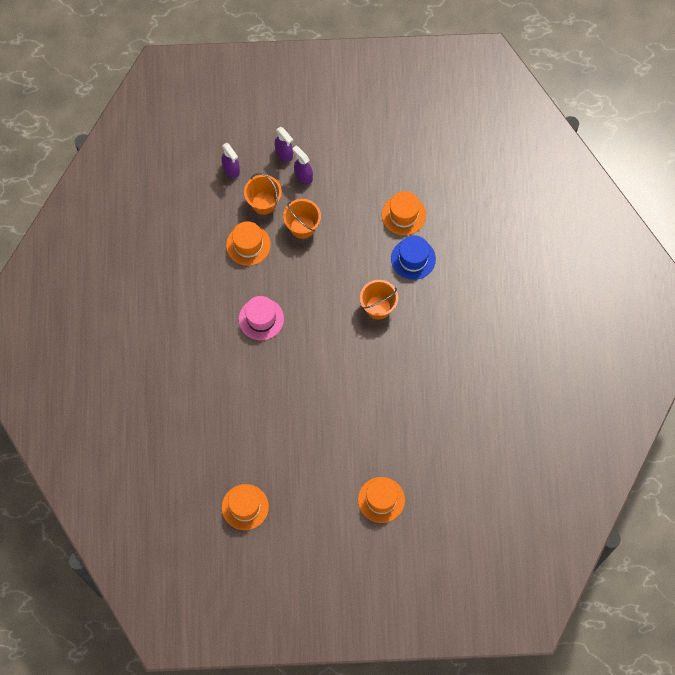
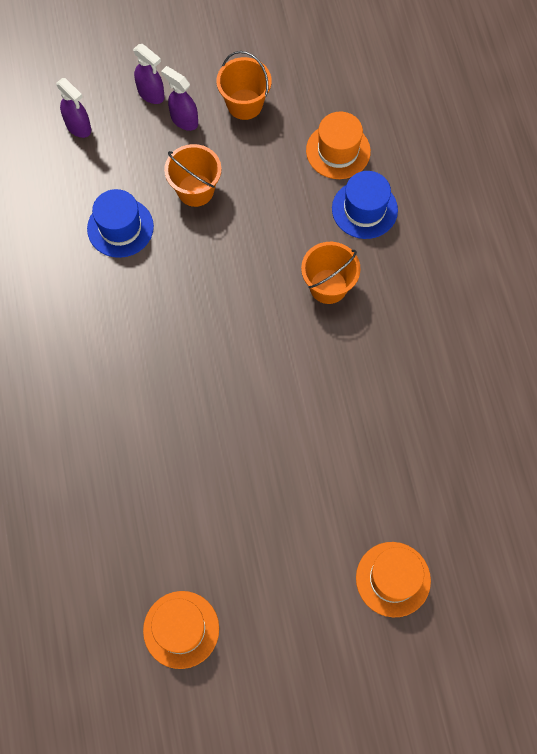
camera: 10 degrees left, 0 degrees up
(248, 245) = (120, 227): orange hat -> blue hat
(261, 319) = (157, 331): pink hat -> none
(264, 203) = (133, 165): orange bucket -> orange bucket (244, 104)

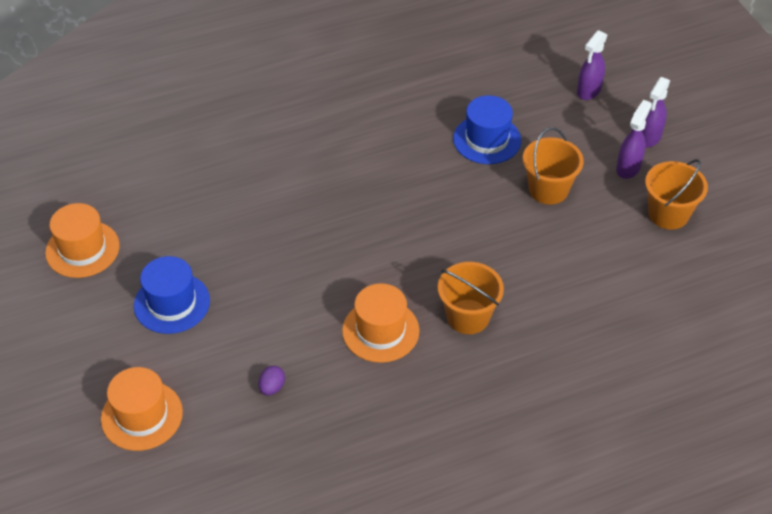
camera: 80 degrees right, 20 degrees down
(338, 151) = (641, 304): orange hat -> orange hat (380, 331)
(364, 209) = (574, 338): blue hat -> blue hat (172, 303)
(379, 461) = (272, 387): none -> purple egg

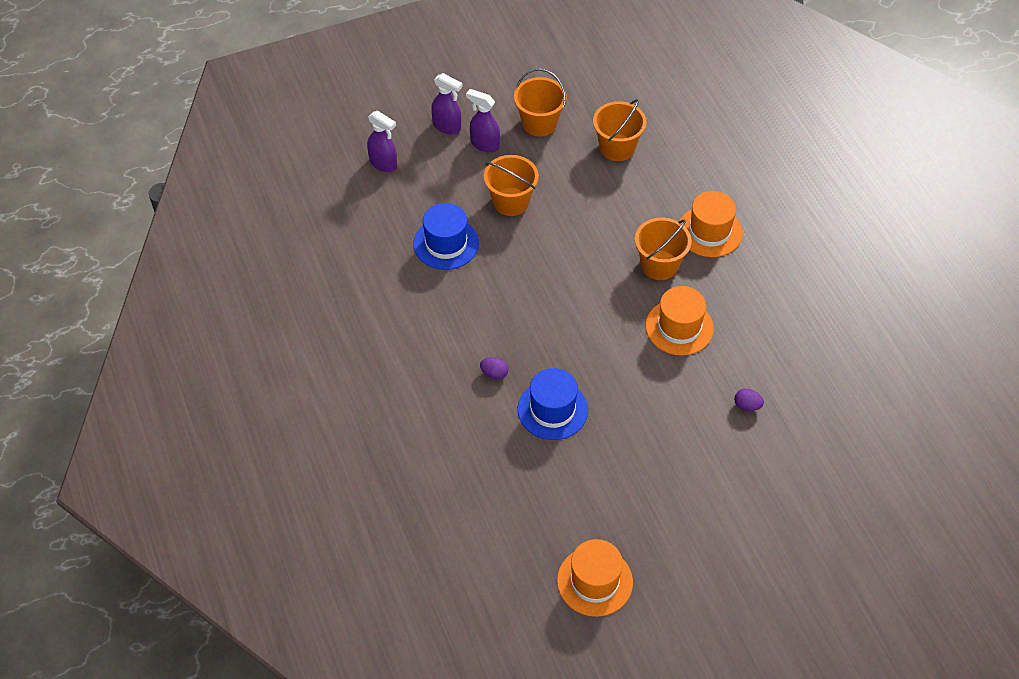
camera: 90 degrees left, 5 degrees up
(142, 415) = (787, 505): orange hat -> orange hat (709, 231)
(172, 303) = (659, 493): blue hat -> blue hat (552, 409)
(324, 177) = (494, 374): none -> purple egg
(642, 284) = (617, 148): none -> orange bucket

